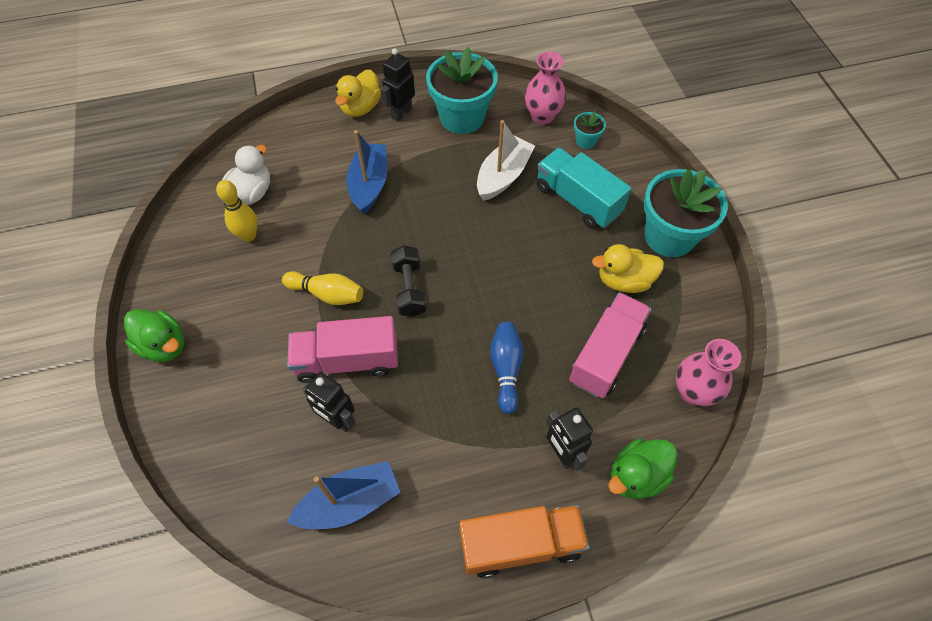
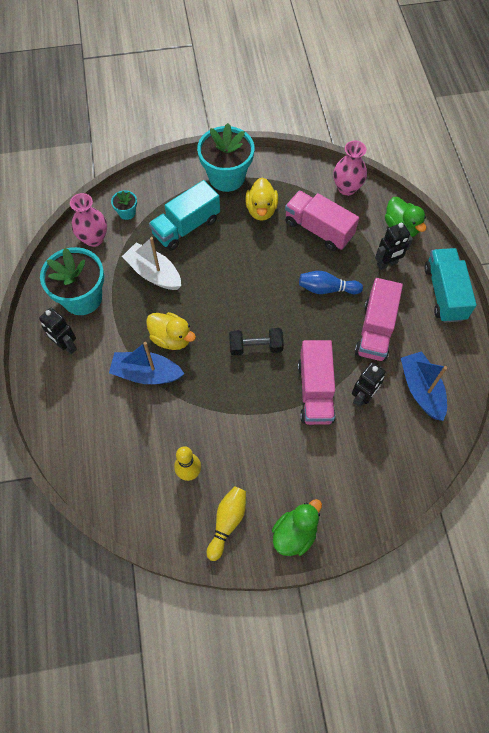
camera: 85 degrees left, 5 degrees up
(252, 193) = (141, 473): white duck -> none
(327, 294) = (255, 406): yellow bowling pin -> yellow bowling pin (227, 522)
(360, 108) = (52, 380): yellow duck -> yellow duck (171, 338)
(444, 436) = (375, 330): none -> pink truck
(520, 544) = (444, 293): orange truck -> turquoise truck

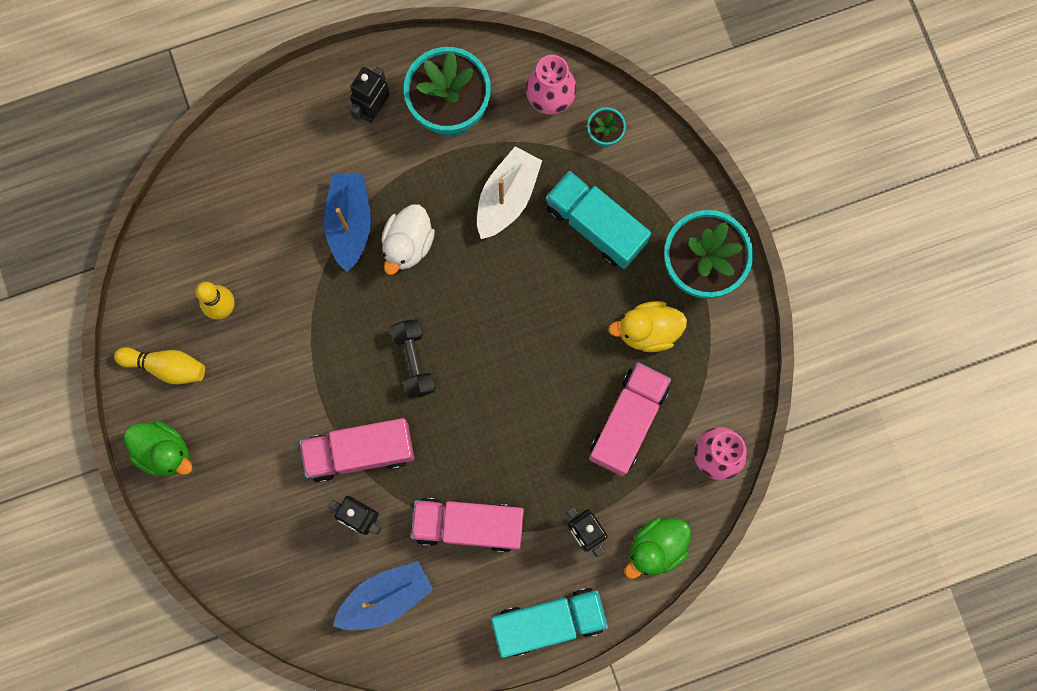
camera: 80 degrees right, 15 degrees up
(171, 338) = (408, 244): yellow duck -> white duck
(327, 289) = (525, 448): blue bowling pin -> none

